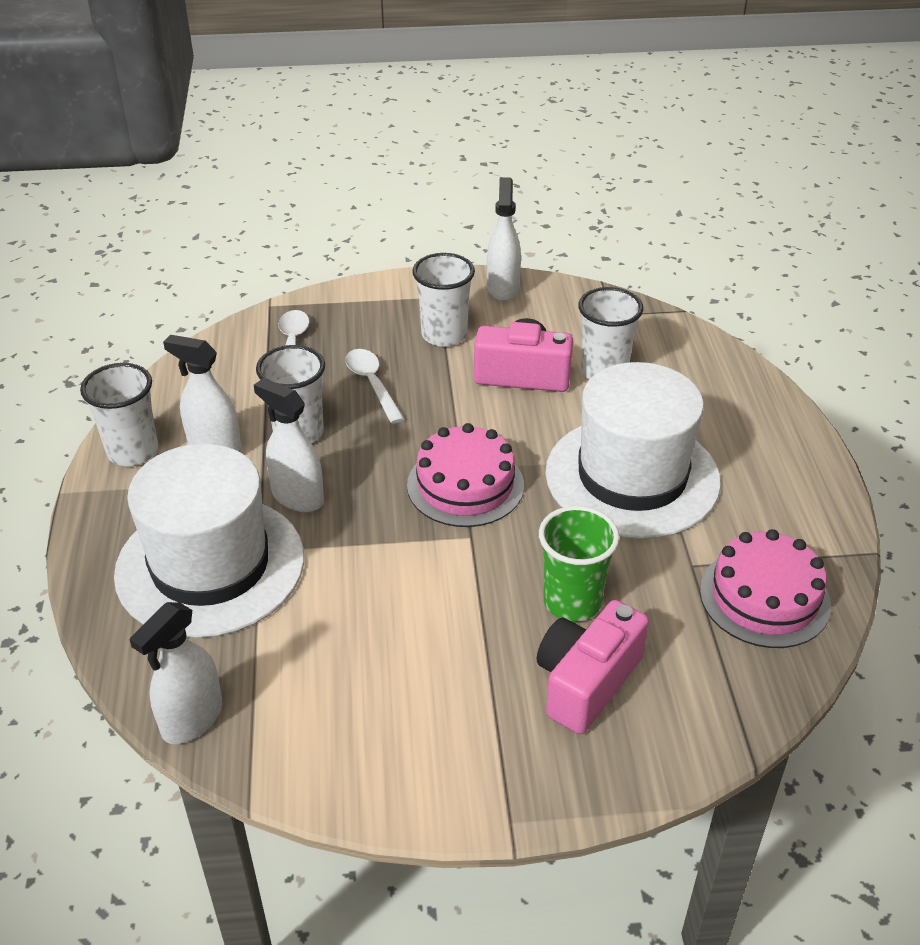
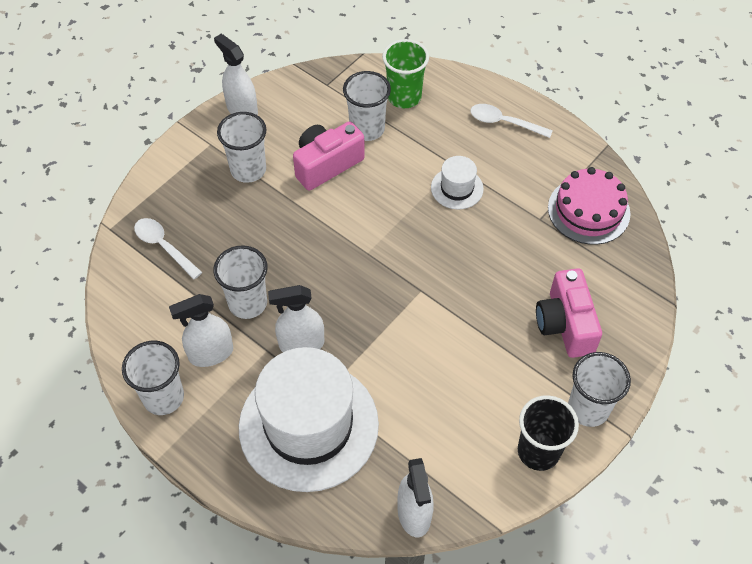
camera: 45 degrees left, 15 degrees up
(372, 384) = (249, 237): white spoon -> white spoon (504, 123)
(389, 775) = (538, 451): none -> black cup
(465, 485) = (381, 261): pink cake -> none
(501, 783) = (588, 408): none -> white cup
(572, 602) = (511, 286): green cup -> green cup (404, 97)
(632, 477) = (457, 188): white hat -> white hat, size x0.44

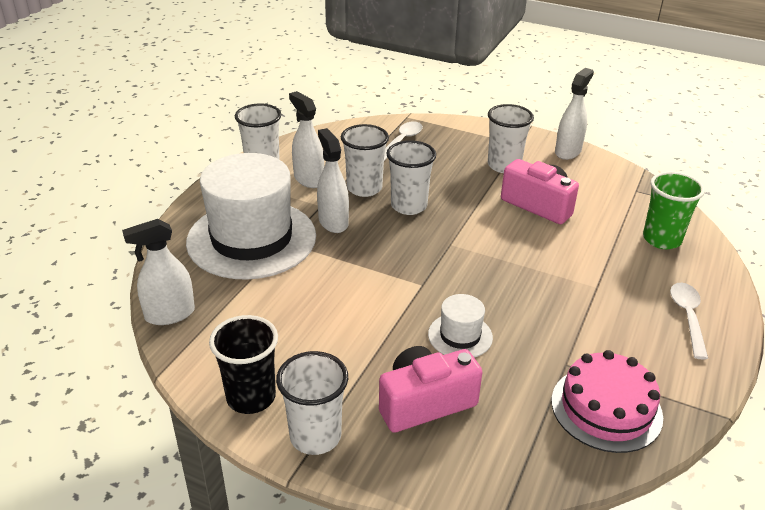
camera: 75 degrees right, 20 degrees down
(367, 129) = (600, 222): white cup -> white cup (409, 206)
(457, 188) = (566, 292): white hat -> white hat (460, 336)

